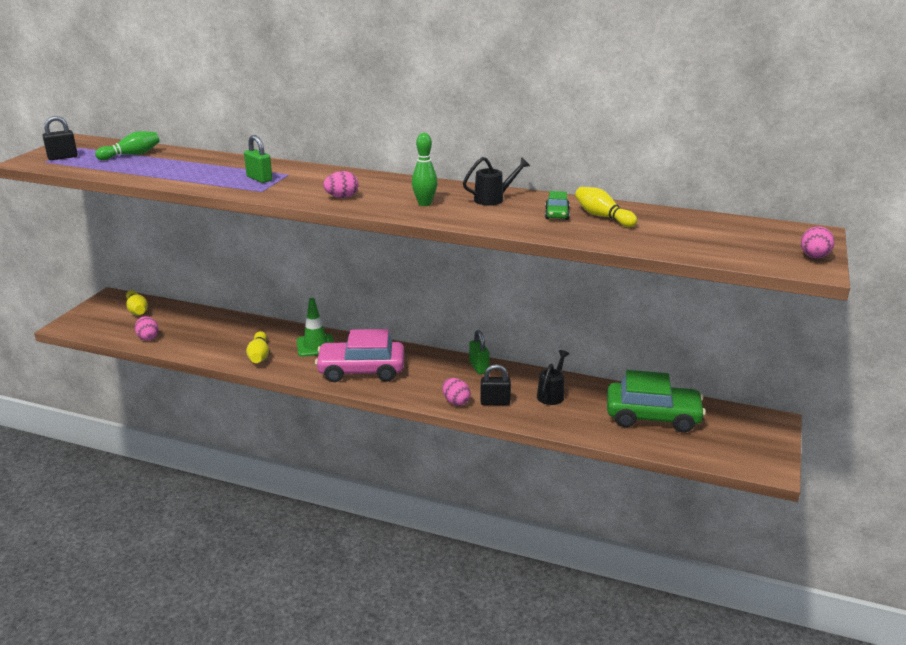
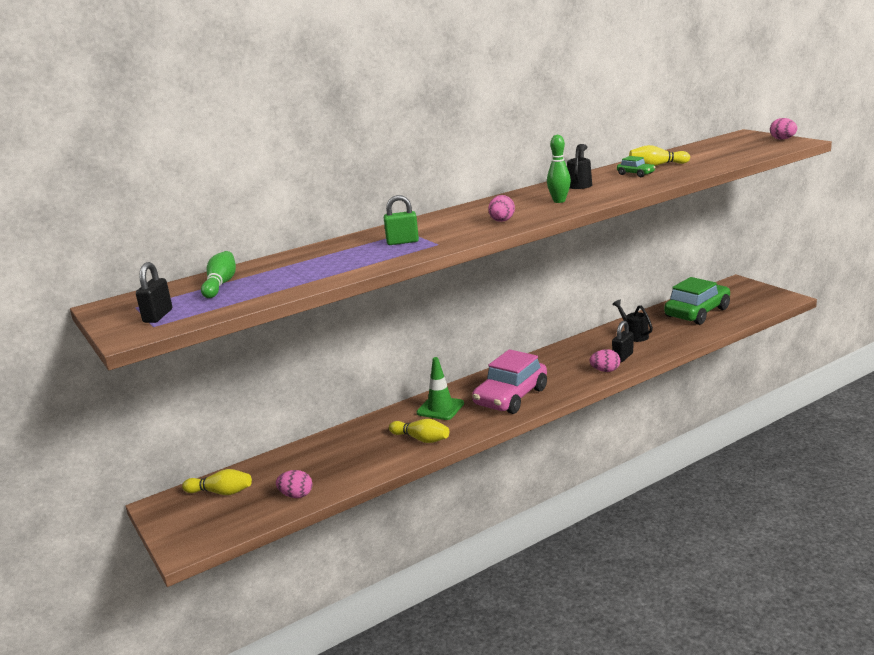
camera: 50 degrees left, 5 degrees down
(479, 367) = (565, 350): green padlock -> none

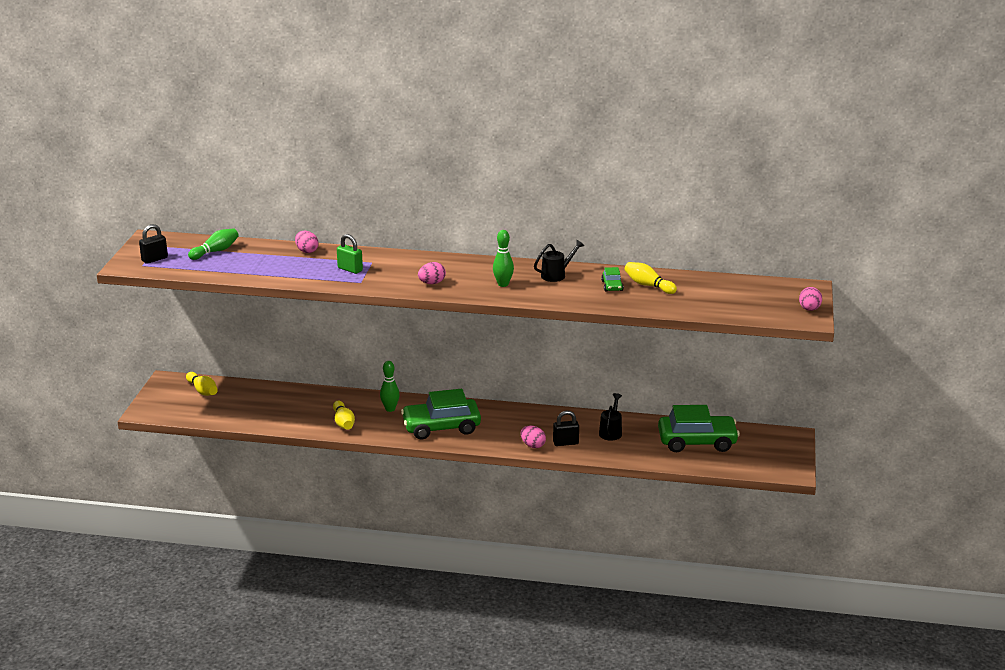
camera: 40 degrees right, 5 degrees up
(296, 495) = (231, 416): pink egg -> pink egg (307, 251)
(440, 408) = (390, 409): green traffic cone -> green bowling pin
(511, 397) = (441, 427): pink car -> green car

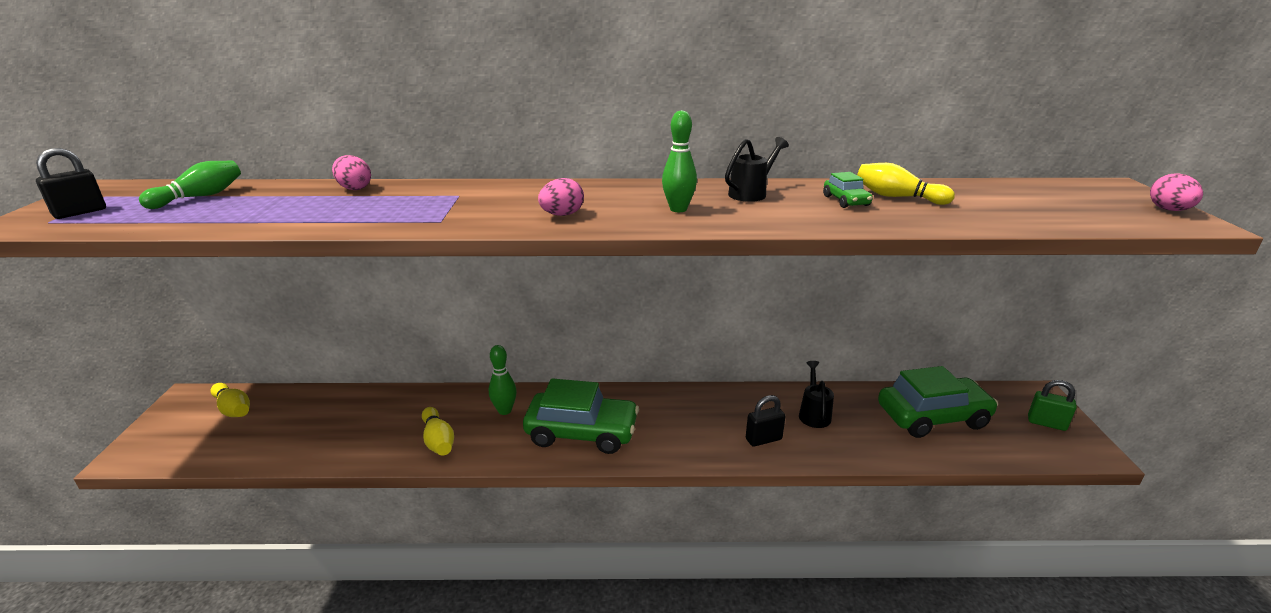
camera: 10 degrees left, 0 degrees up
(350, 269) = (422, 206): green padlock -> green padlock (1046, 423)
(441, 427) = (582, 432): green car -> green car turned 150 degrees counterclockwise
(532, 445) = (720, 449): pink egg -> none

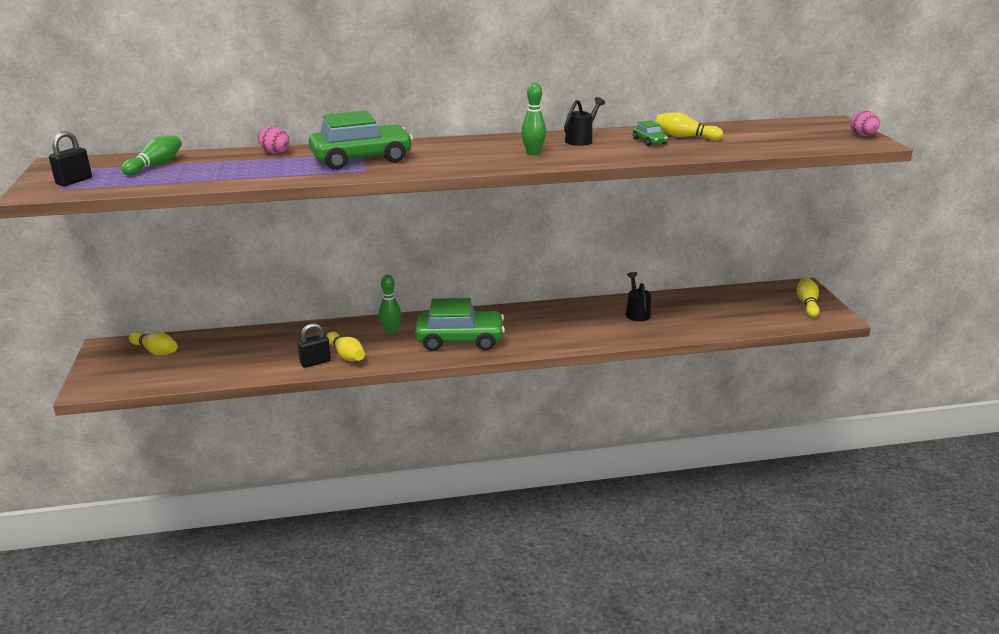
camera: 10 degrees left, 0 degrees up
(562, 215) = (451, 162): pink egg -> none
(763, 439) = (601, 331): black padlock -> black padlock (315, 362)
(932, 417) = (725, 307): green car -> green car (361, 159)
(1046, 423) = (807, 304): green padlock -> yellow bowling pin

